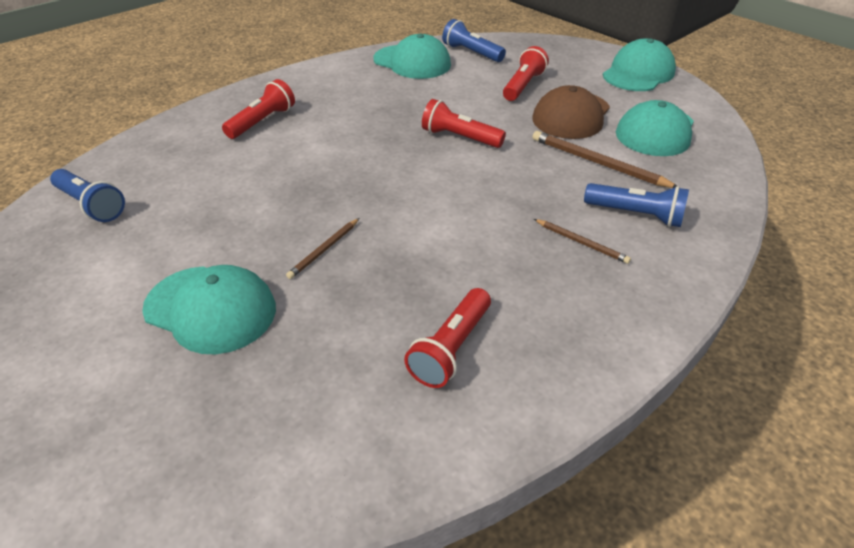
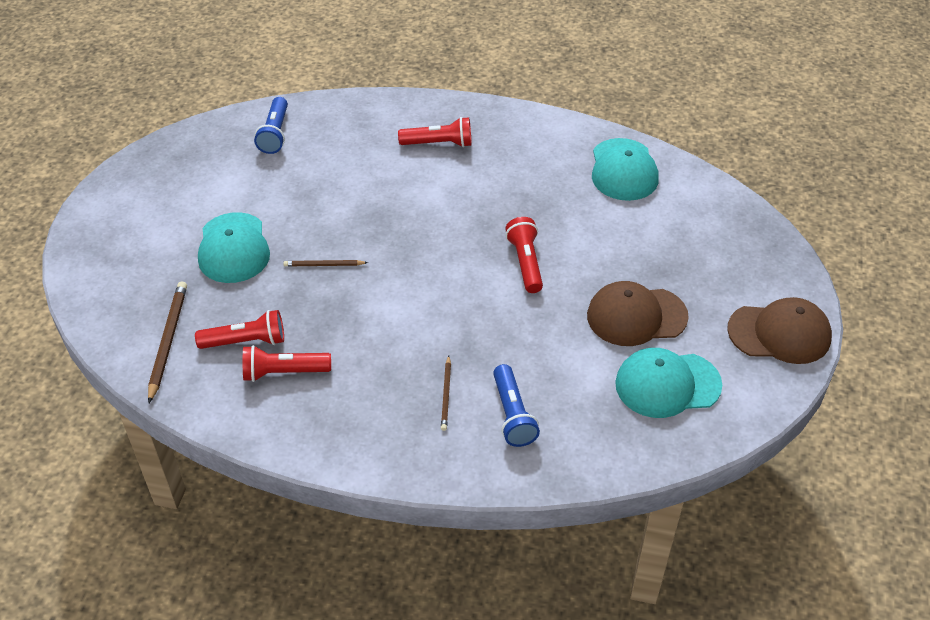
camera: 55 degrees right, 5 degrees up
(471, 53) = (686, 198): blue flashlight -> none
(523, 86) = (658, 261): red flashlight -> red flashlight (246, 341)
(597, 163) = (569, 364): brown pencil -> brown pencil (168, 341)
(638, 73) = (779, 333): turquoise cap -> brown cap

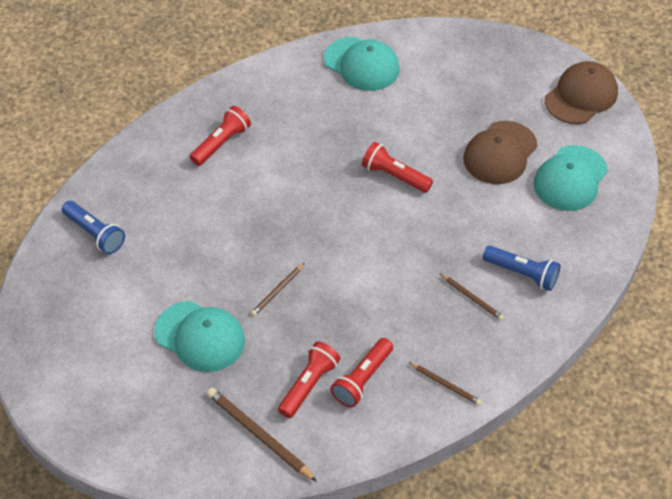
camera: 50 degrees left, 5 degrees up
(331, 433) = (445, 385): none -> brown pencil

